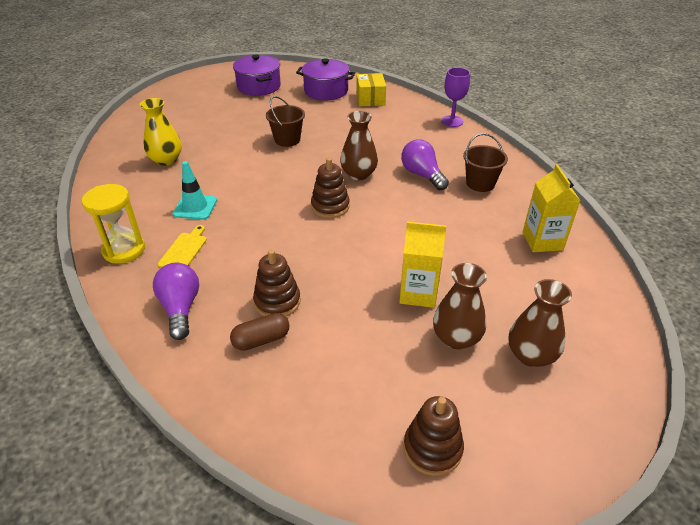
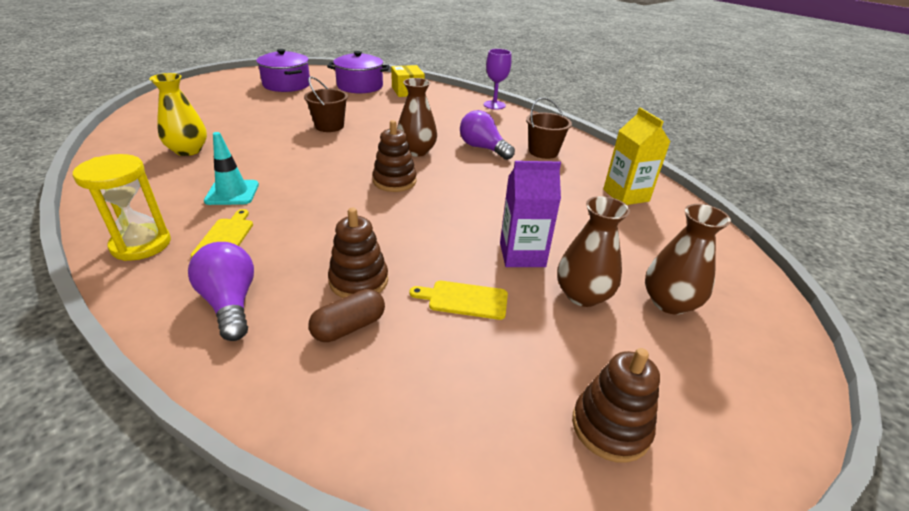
camera: 15 degrees left, 5 degrees down
(355, 329) = (464, 299): none -> yellow cutting board
(418, 293) = (522, 255): yellow carton -> purple carton

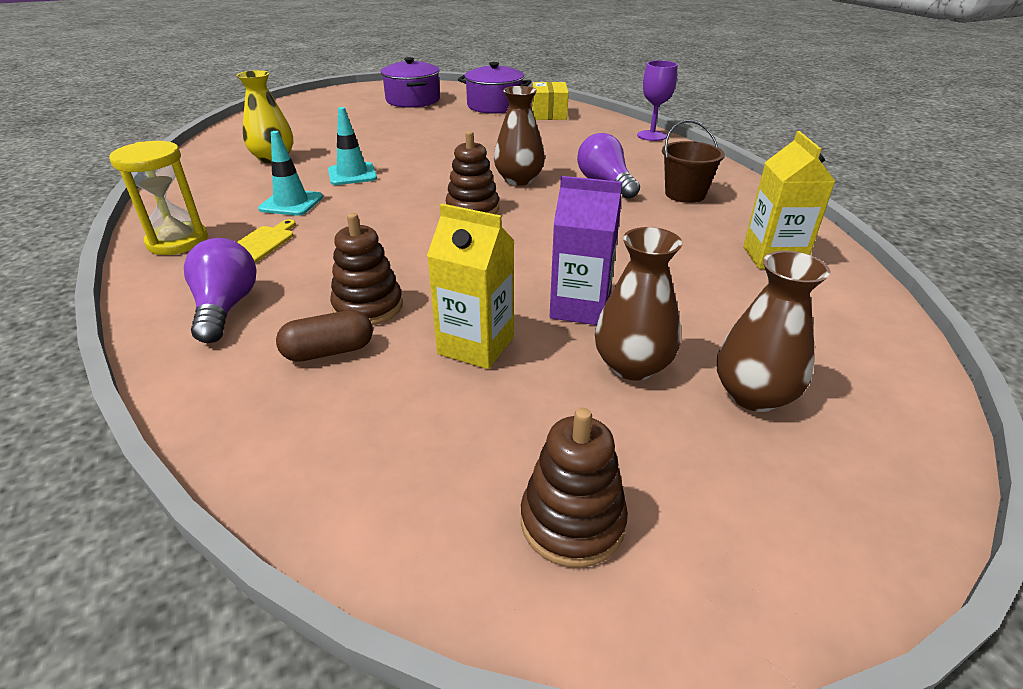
camera: 20 degrees right, 0 degrees up
(273, 159) = (352, 174): none -> turquoise traffic cone
(329, 126) = (433, 146): brown bucket -> none
(464, 299) = (476, 345): yellow cutting board -> yellow carton

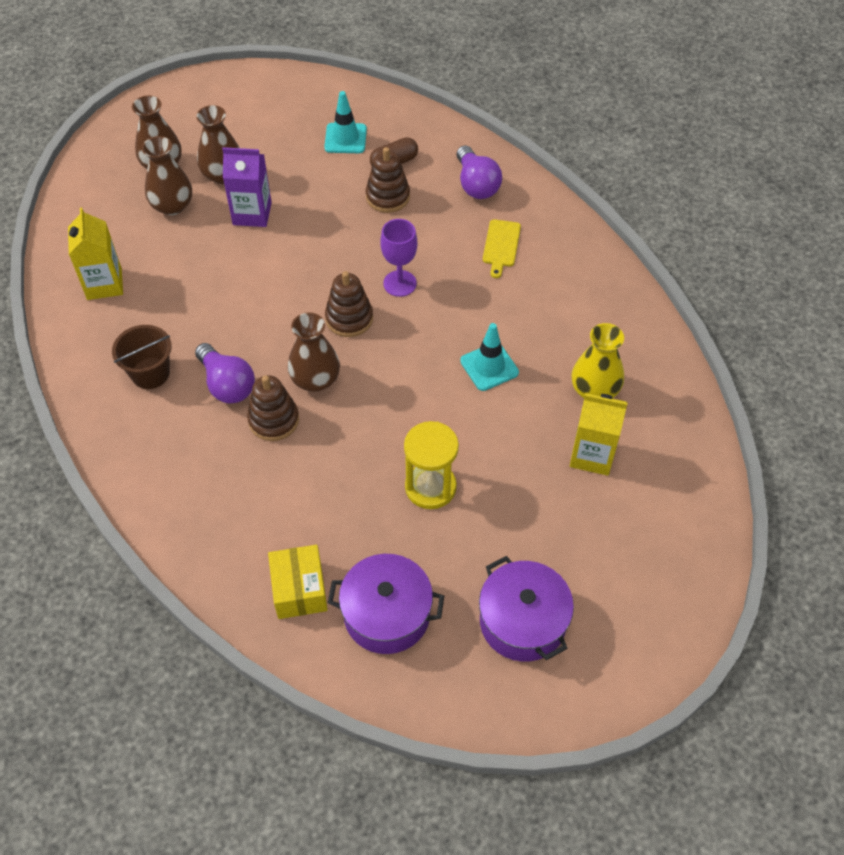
camera: 170 degrees right, 20 degrees up
(178, 241) = (566, 241): yellow hourglass -> yellow hourglass (430, 487)
(291, 203) = (515, 306): turquoise traffic cone -> turquoise traffic cone (345, 138)
(476, 345) = (312, 177): yellow carton -> yellow carton (592, 455)
(572, 522) = (255, 100): brown stacking toy -> brown stacking toy (274, 420)
(651, 136) = (159, 524): purple goblet -> purple goblet (400, 283)
(711, 330) = (172, 205): none -> brown vase

